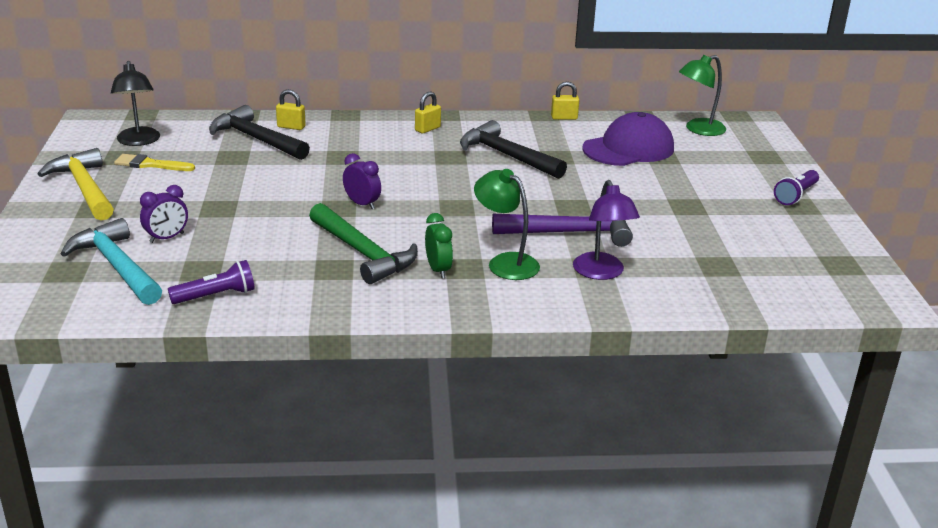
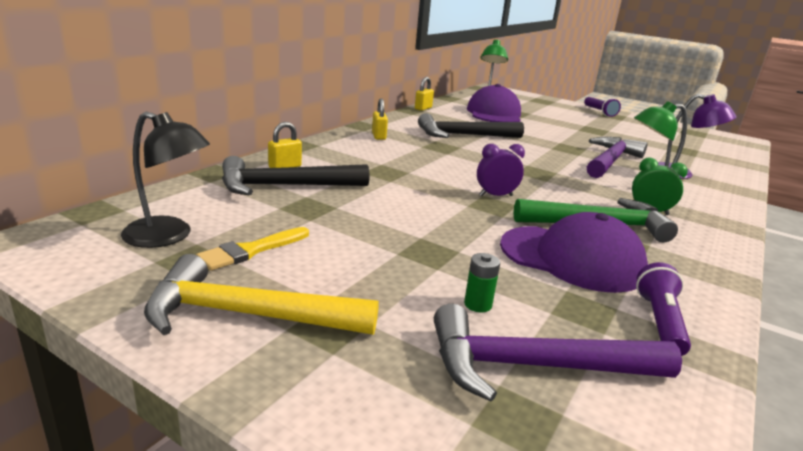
camera: 55 degrees left, 5 degrees down
(116, 266) = (533, 366): turquoise hammer -> purple hammer
(167, 238) = (477, 304): purple clock -> green battery
(278, 253) = (572, 258): none -> purple cap

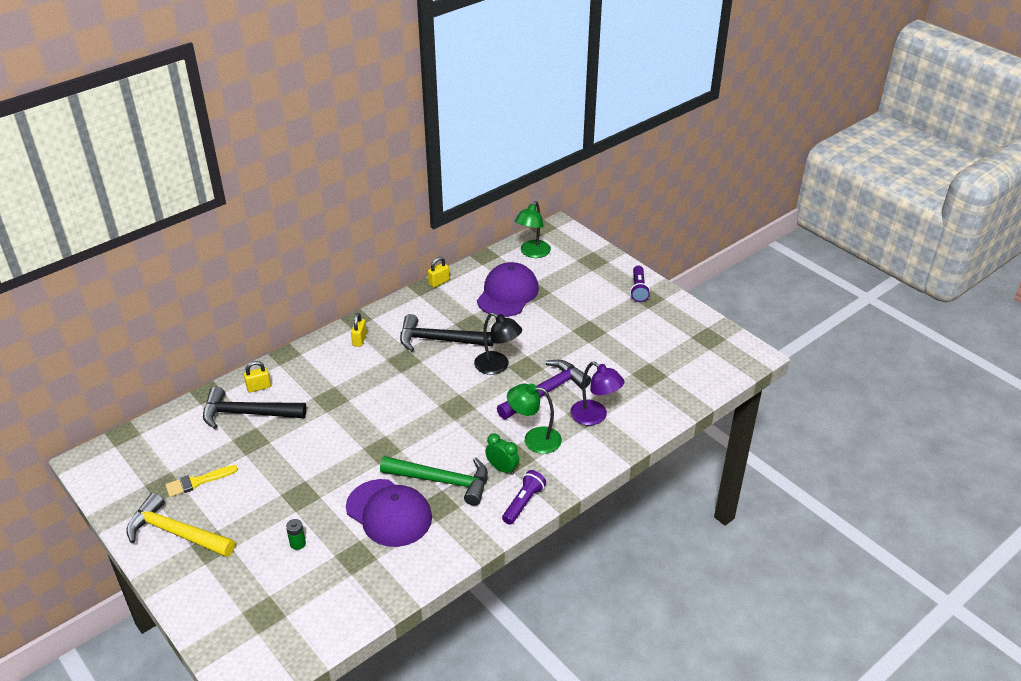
camera: 20 degrees right, 15 degrees up
(168, 236) = (158, 463): black lamp -> black lamp (497, 366)
(495, 195) = (394, 437): purple clock -> none
(533, 366) = (294, 588): purple hammer -> none
(659, 322) = (391, 572): purple flashlight -> purple flashlight (523, 503)

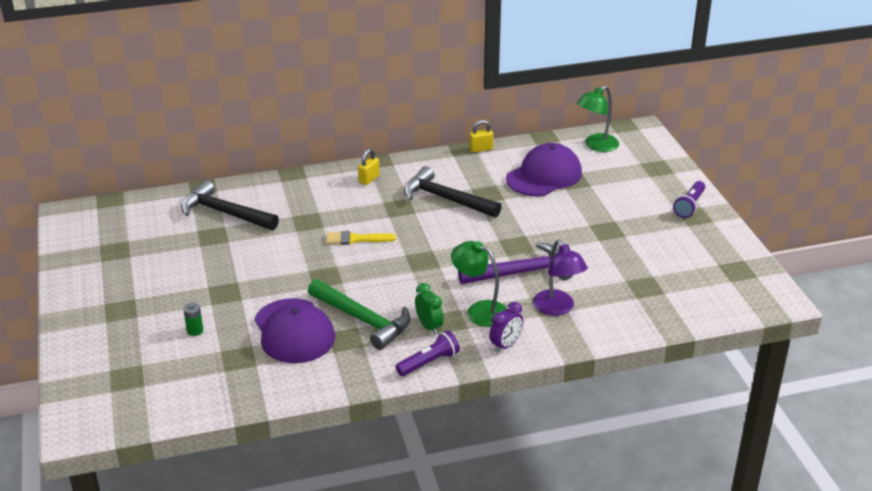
camera: 25 degrees right, 5 degrees down
(176, 533) = (99, 290): yellow hammer -> none
(197, 482) = (145, 255): yellow brush -> yellow brush (356, 239)
(259, 387) = (250, 194): yellow padlock -> none
(497, 366) = (488, 237): black lamp -> none
(575, 465) = (505, 345): none -> purple clock

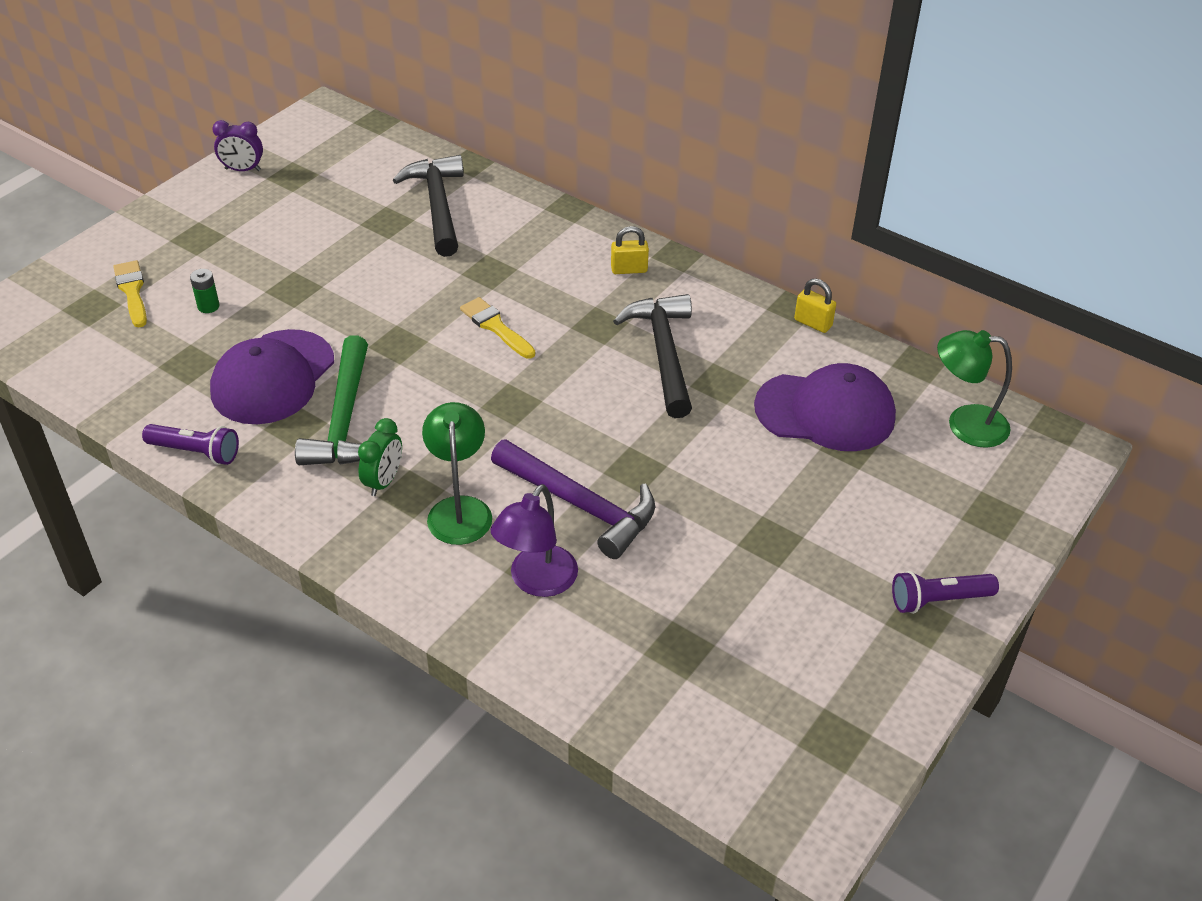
camera: 50 degrees right, 10 degrees up
(136, 355) = (132, 291): none -> yellow brush
(429, 362) = (313, 519): purple flashlight -> purple flashlight (195, 452)
(505, 345) = (410, 571): purple clock -> purple clock (243, 170)

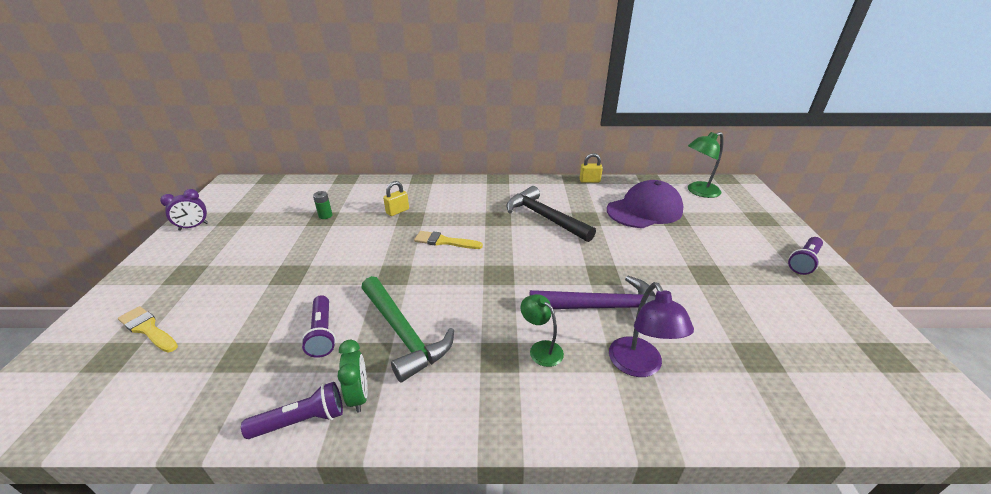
camera: 35 degrees left, 10 degrees down
(208, 306) = (228, 311): green battery -> green battery (325, 215)
(273, 377) = (322, 333): purple cap -> purple flashlight
(384, 481) = (473, 359): green clock -> green clock (359, 395)
(437, 205) = (347, 201): black hammer -> none
(459, 509) = (541, 349): green lamp -> green lamp, size x0.66
(629, 269) = (482, 191): yellow padlock -> yellow padlock (397, 211)

